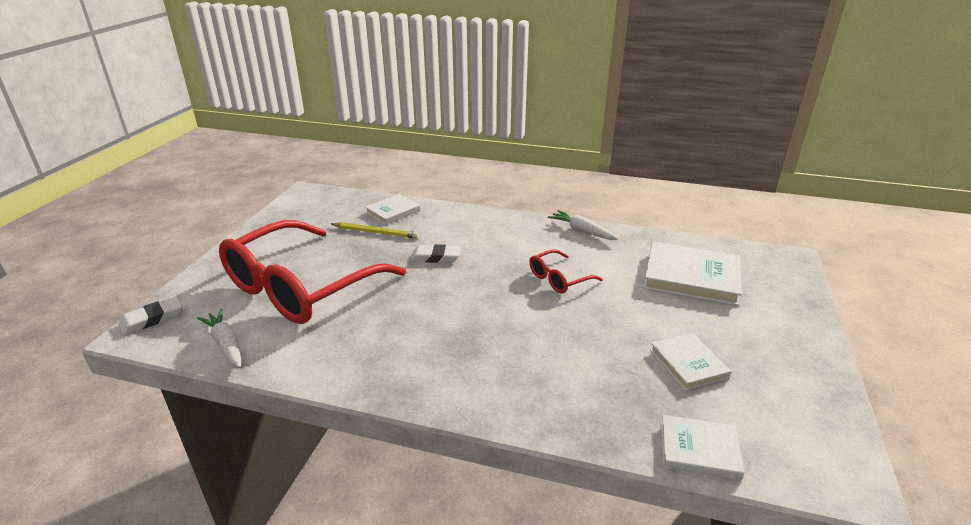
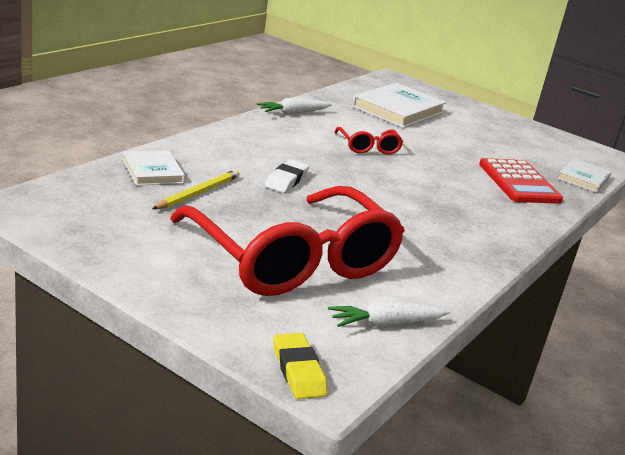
camera: 75 degrees left, 5 degrees down
(152, 319) = (298, 370): white eraser -> yellow eraser
(601, 388) = (519, 182): none -> red calculator
(688, 363) = (501, 150): white book -> none

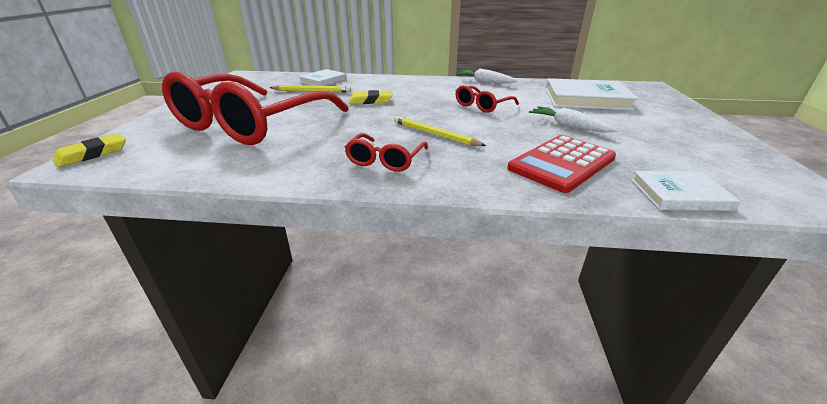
camera: 65 degrees right, 5 degrees up
(286, 180) = (370, 101): white eraser -> yellow eraser
(386, 323) = (177, 165): white carrot -> white carrot (568, 126)
(422, 194) = (435, 134): none -> yellow pencil
(461, 232) = (385, 160): none -> red glasses

